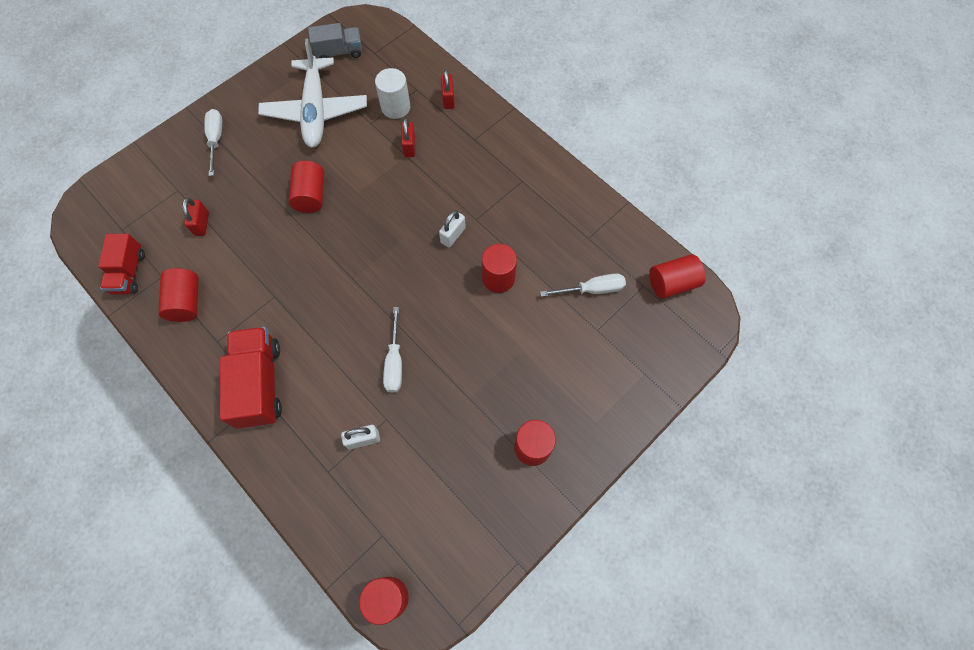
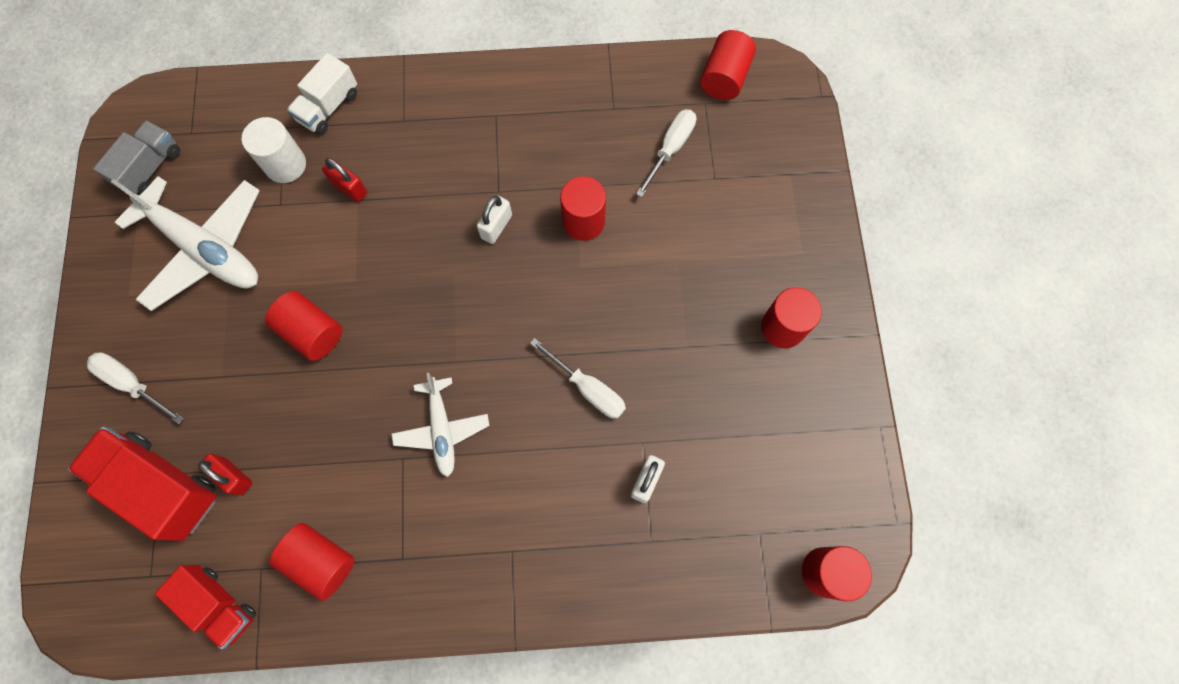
camera: 50 degrees left, 5 degrees up
(259, 384) = (494, 545): red truck -> red truck (162, 486)
(306, 303) = (442, 429): none -> white plane
(448, 99) = (328, 107): red padlock -> white truck
(453, 235) = (496, 226): white padlock -> white padlock turned 45 degrees clockwise

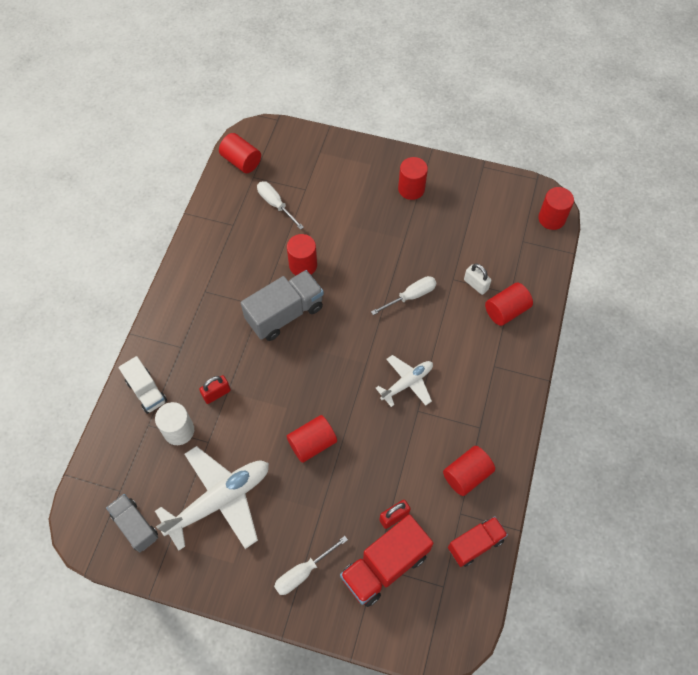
camera: 70 degrees left, 10 degrees down
(442, 429) = (407, 383): white plane -> white plane turned 45 degrees counterclockwise
(496, 226) = (285, 314): white padlock -> grey truck
(616, 543) = (506, 310): none -> red cylinder

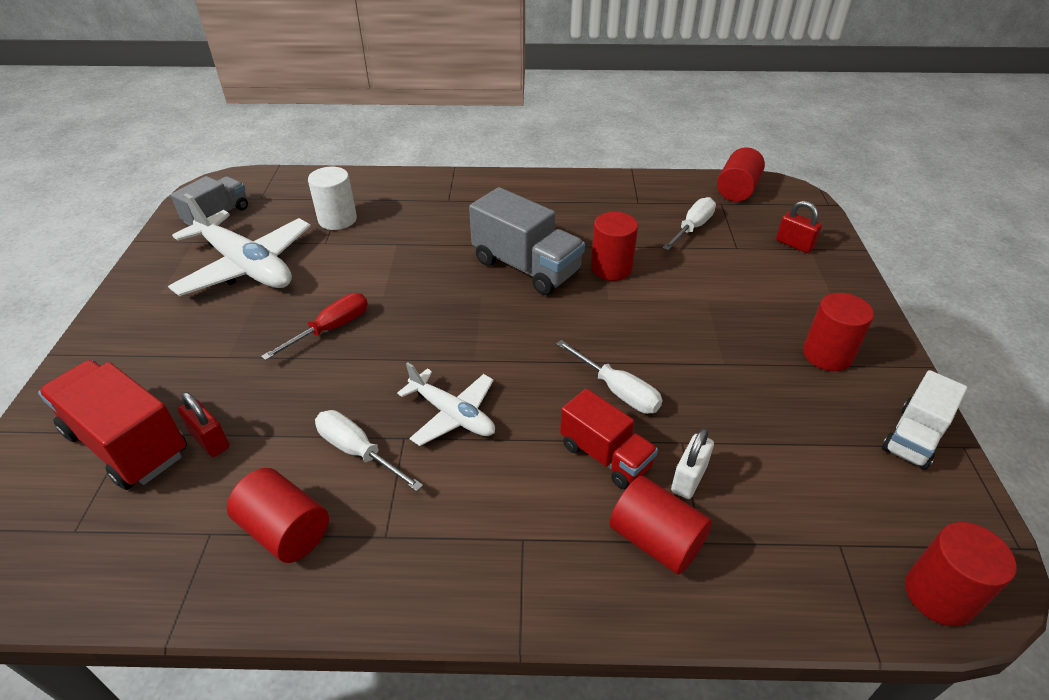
camera: 75 degrees right, 20 degrees down
(146, 391) = (384, 189): white truck -> white truck (914, 437)
(216, 393) = (392, 236): red padlock -> red padlock (794, 244)
(303, 572) = (135, 356): white screwdriver -> white screwdriver (358, 451)
(312, 443) = (331, 329): red cylinder -> red screwdriver
(475, 544) = (146, 568): red truck -> red truck (605, 455)

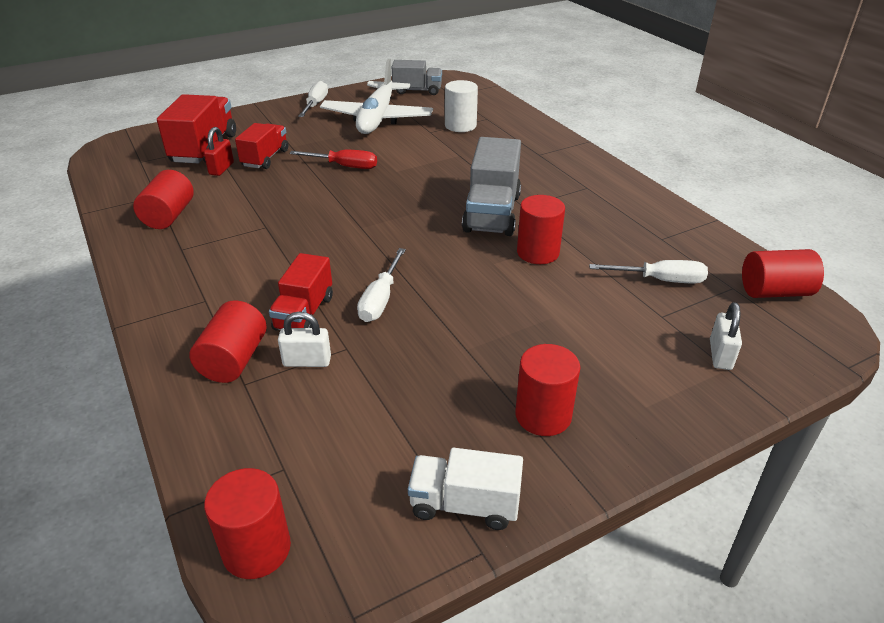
camera: 60 degrees right, 5 degrees down
(232, 389) = (265, 158): none -> red truck
(358, 451) = (242, 215): white screwdriver -> white screwdriver (315, 104)
(452, 415) = (299, 237): white plane -> none
(794, 244) = (720, 355): red padlock -> white padlock

